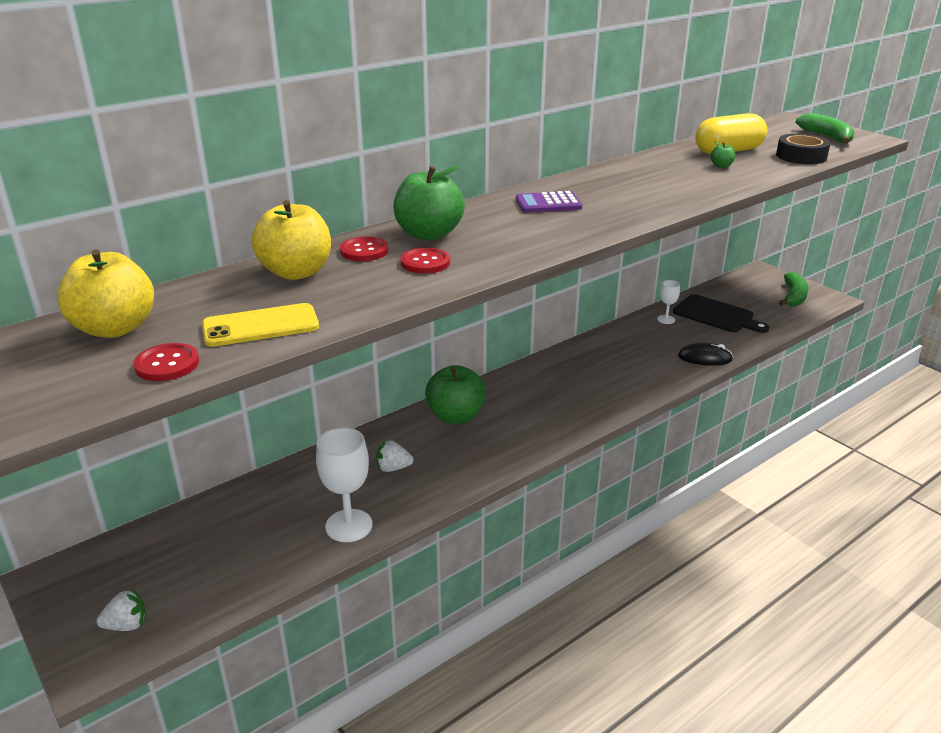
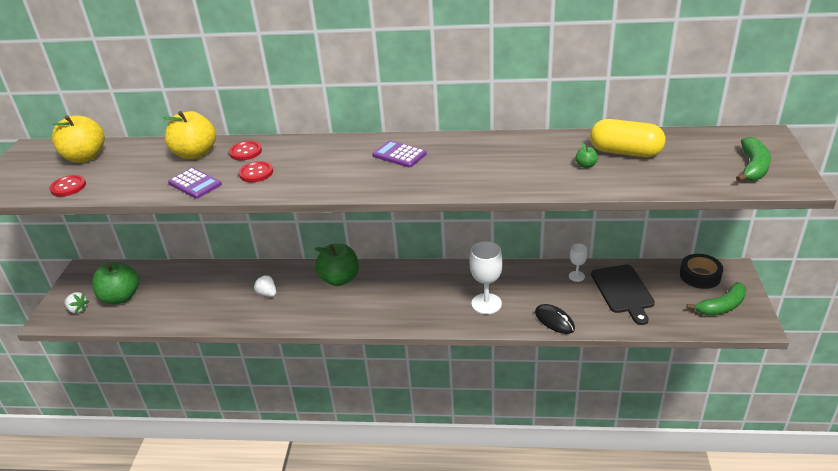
camera: 45 degrees right, 5 degrees up
(260, 326) = (128, 182): yellow phone -> none
(349, 526) = (206, 314): white goblet -> white goblet (486, 303)
(368, 296) = (195, 184): none -> purple calculator
(429, 234) = (294, 153): green apple -> green apple (121, 297)
(801, 156) = (677, 179): black tape -> black tape (700, 275)

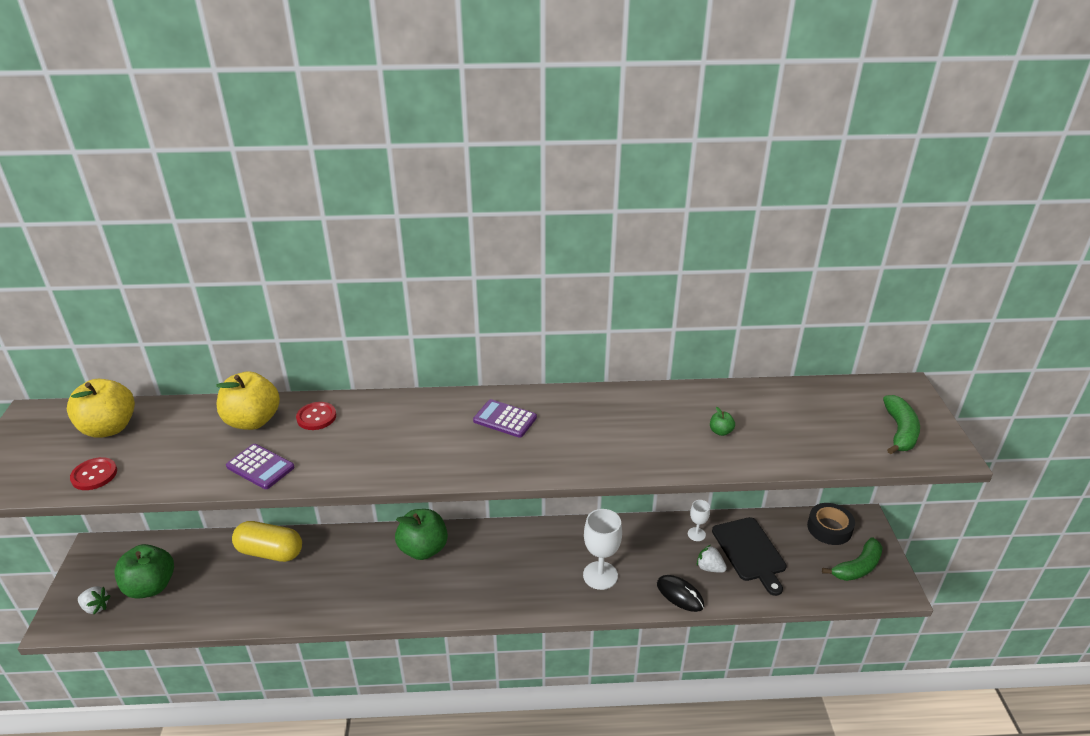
camera: 10 degrees left, 0 degrees up
(256, 173) = (335, 449): red button -> none
(267, 294) = (337, 573): white strawberry -> white strawberry (709, 568)
(625, 152) = (760, 412): yellow capsule -> yellow capsule (270, 552)

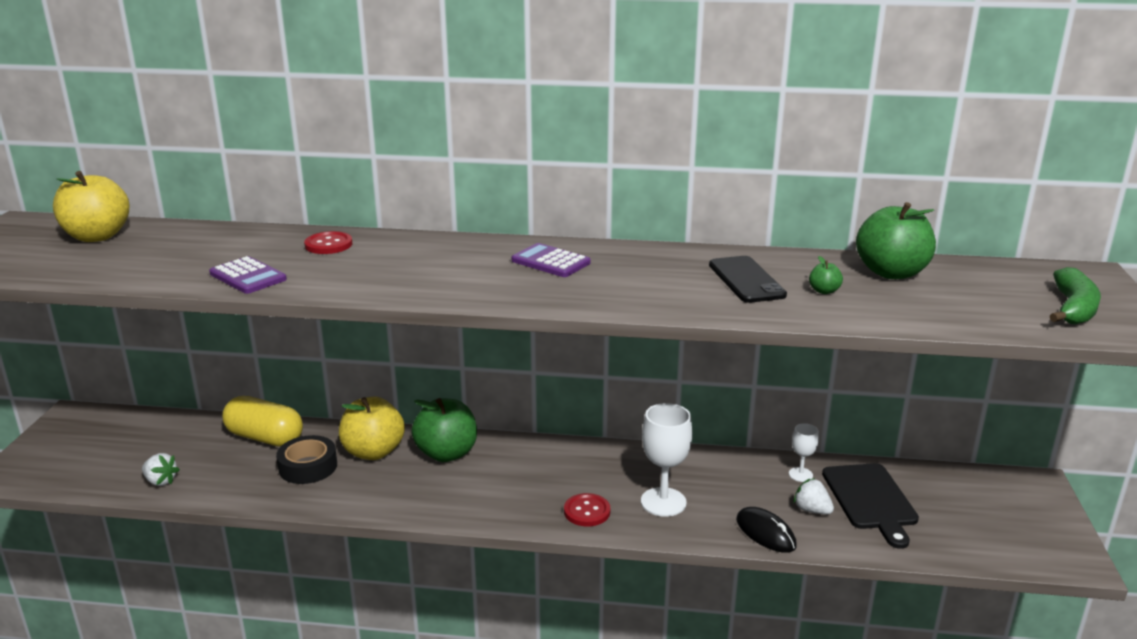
camera: 10 degrees right, 10 degrees down
(94, 475) = (63, 268): red button -> red button (587, 511)
(96, 607) = (52, 466): white strawberry -> white strawberry (160, 481)
(151, 586) = (120, 454): green apple -> green apple (891, 273)
(253, 421) = (255, 242): yellow apple -> yellow apple (373, 452)
(661, 425) = (746, 280): none -> black phone
(829, 528) = (986, 487): black tape -> black tape (308, 467)
(857, 567) = (1021, 531): green banana -> none

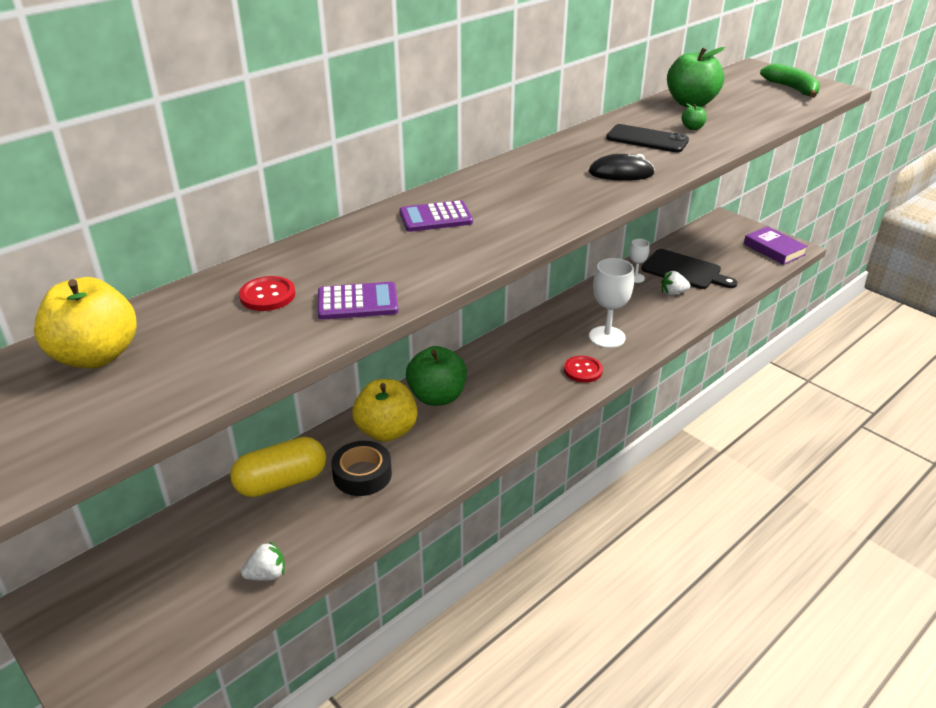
camera: 50 degrees left, 10 degrees up
(328, 245) = (344, 247): red button -> red button (267, 295)
(550, 262) = (525, 180): purple calculator -> purple calculator (435, 218)
(765, 533) = (677, 319): black mouse -> black mouse (621, 173)
(1039, 546) = (774, 249): none -> purple book

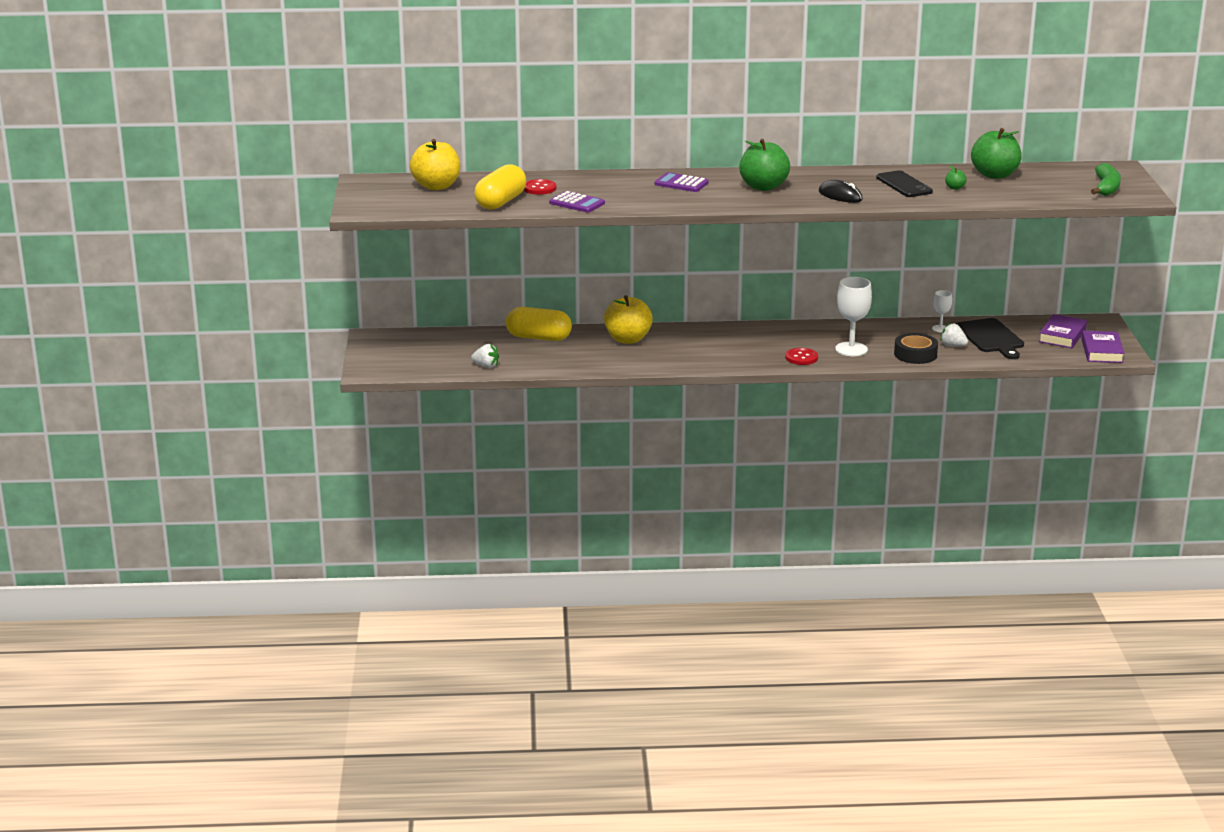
camera: 40 degrees right, 10 degrees down
(244, 347) = (501, 202): none -> yellow capsule
(362, 474) = (586, 350): black tape -> black tape (915, 354)
(437, 397) = (682, 336): green apple -> green apple (763, 187)
(725, 245) = (1062, 335): none -> purple book

